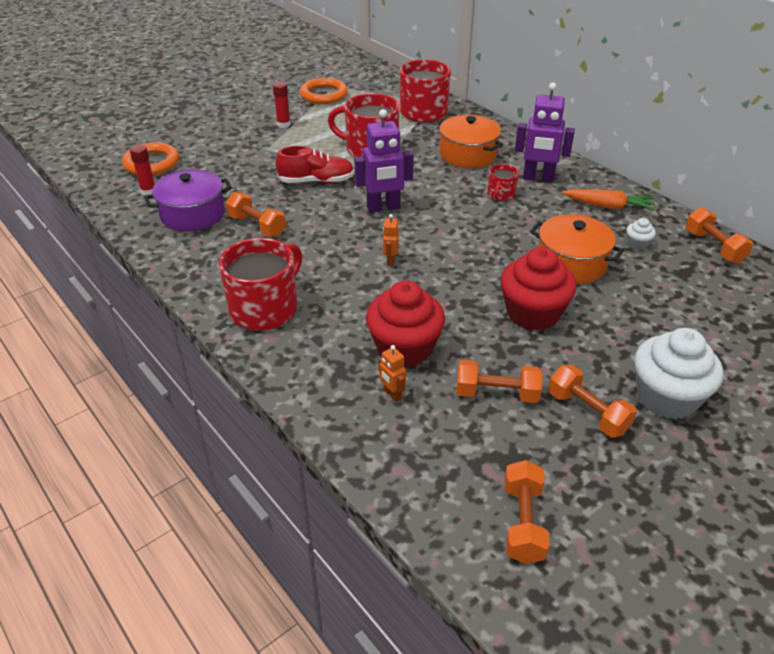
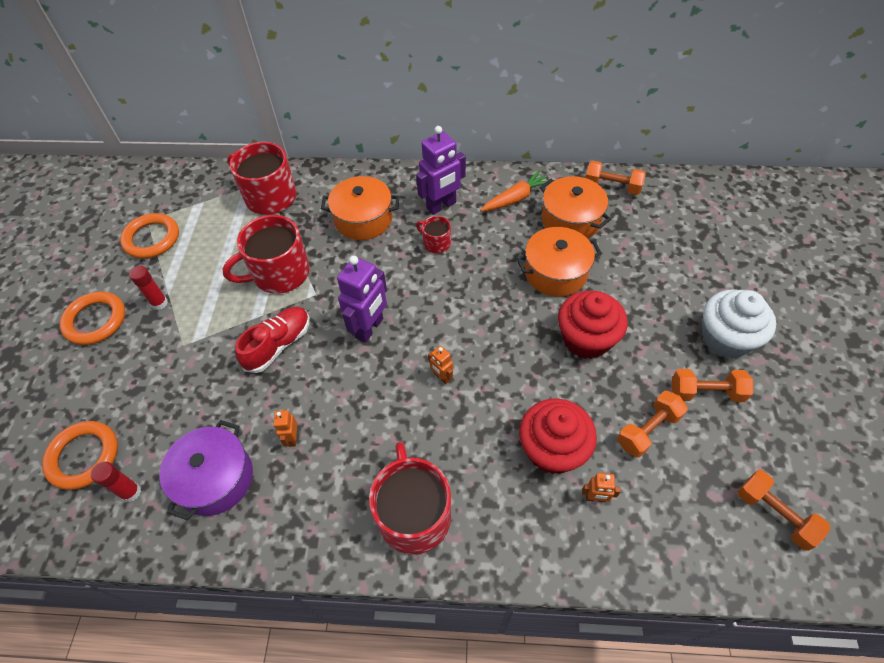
camera: 45 degrees left, 15 degrees up
(241, 113) = (95, 321): none -> orange ring
(257, 226) = (292, 438): orange dumbbell -> orange robot
(500, 194) = (436, 243): red mug -> red mug turned 150 degrees clockwise
(637, 244) = (571, 220): white cupcake -> orange pot

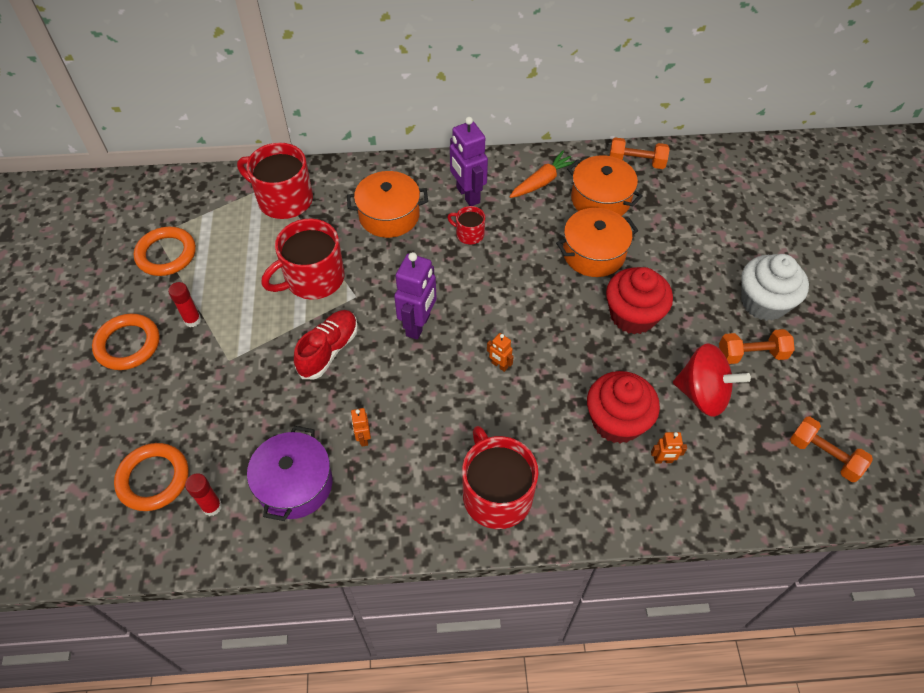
camera: 10 degrees left, 0 degrees up
(441, 206) = (467, 195): purple robot -> purple robot turned 105 degrees clockwise
(648, 430) = (702, 394): orange dumbbell -> red spinning top

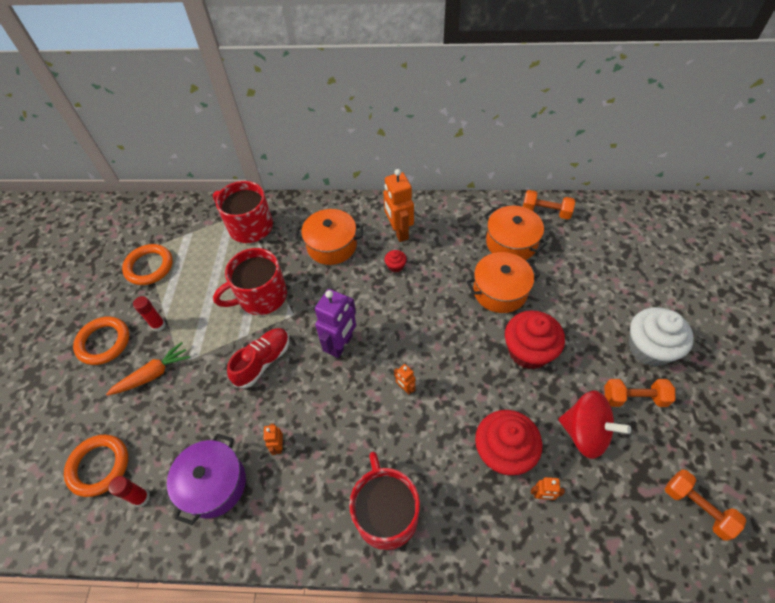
camera: 10 degrees right, 0 degrees up
(467, 195) = (399, 232): purple robot -> orange robot
(469, 234) = (395, 266): red mug -> red cupcake
(542, 181) = (463, 224): orange carrot -> orange carrot (153, 374)

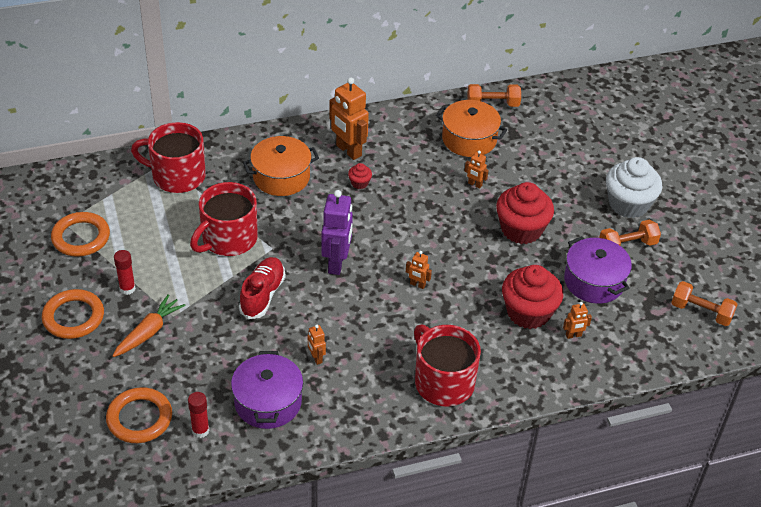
camera: 25 degrees left, 10 degrees down
(500, 291) = (474, 184): orange pot -> orange robot
(585, 433) = (594, 281): red spinning top -> purple pot

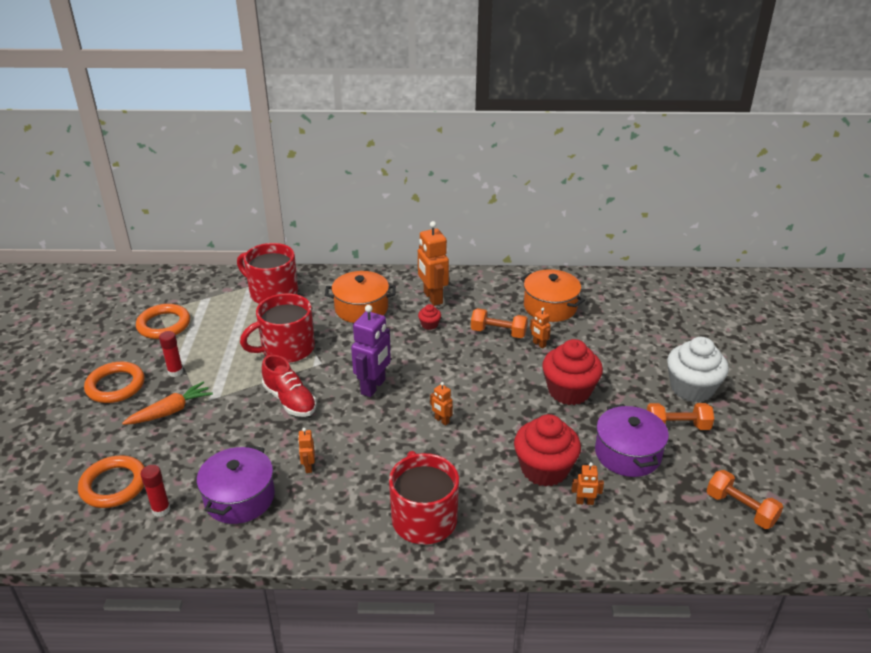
camera: 20 degrees right, 10 degrees down
(262, 295) = (290, 400): red shoe -> red shoe turned 105 degrees clockwise
(493, 104) = (585, 283): orange dumbbell -> orange dumbbell (498, 332)

